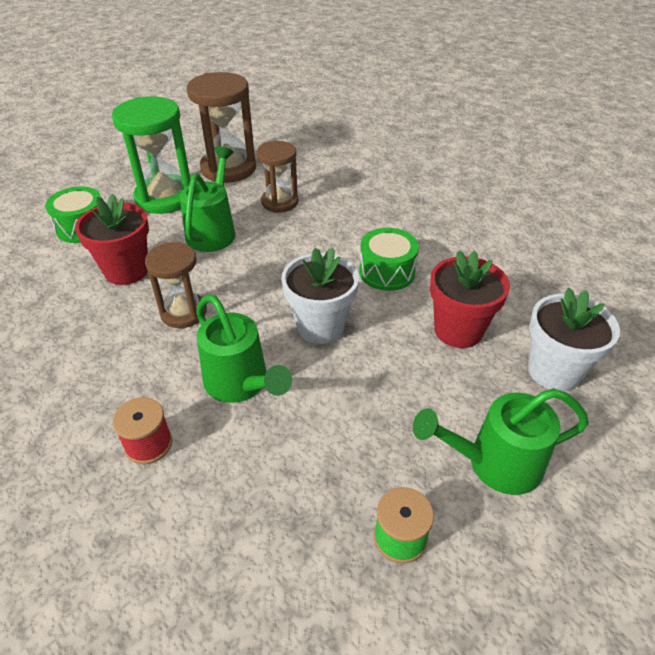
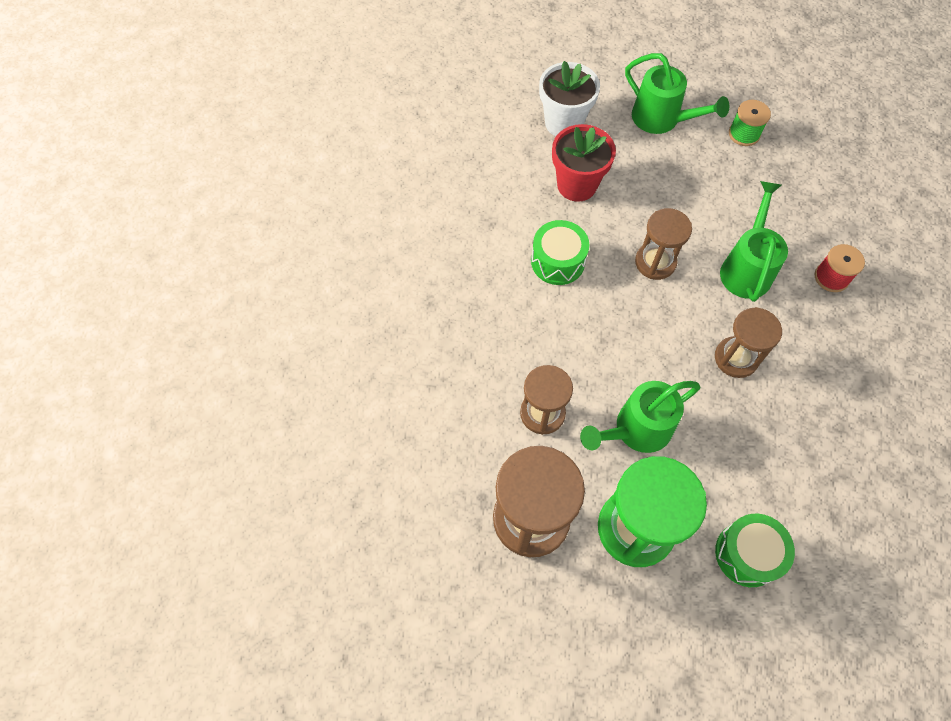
camera: 130 degrees left, 20 degrees up
(127, 270) = (746, 447): red flower pot -> none
(320, 326) = (655, 262): white flower pot -> brown hourglass

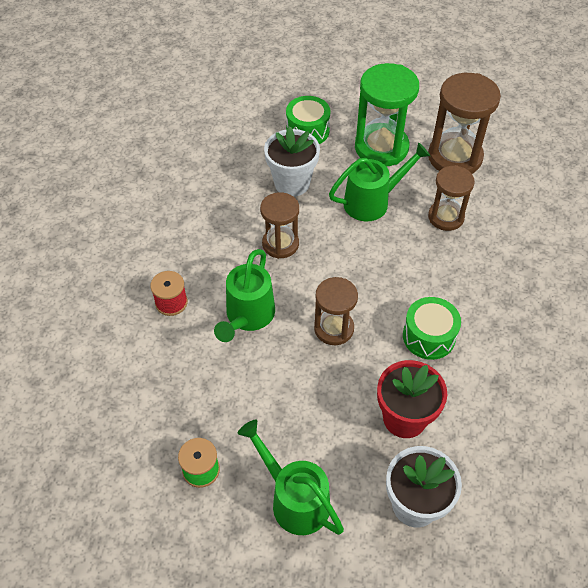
camera: 175 degrees left, 10 degrees down
(745, 452) = (292, 183): none -> white flower pot

